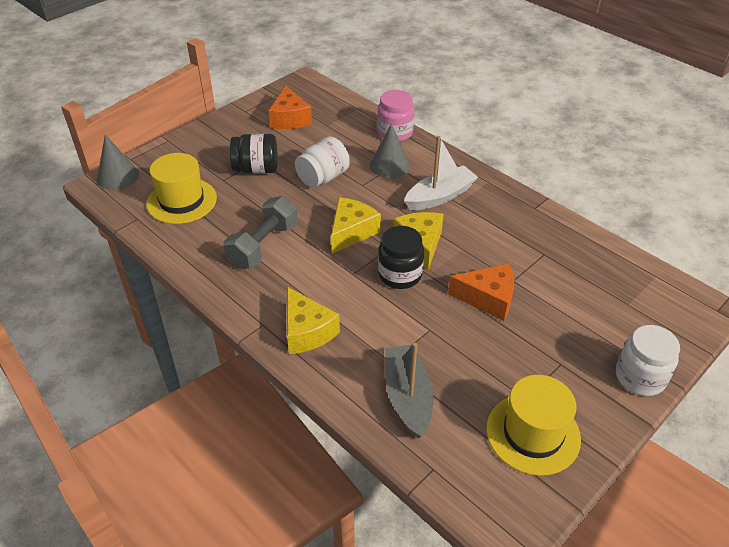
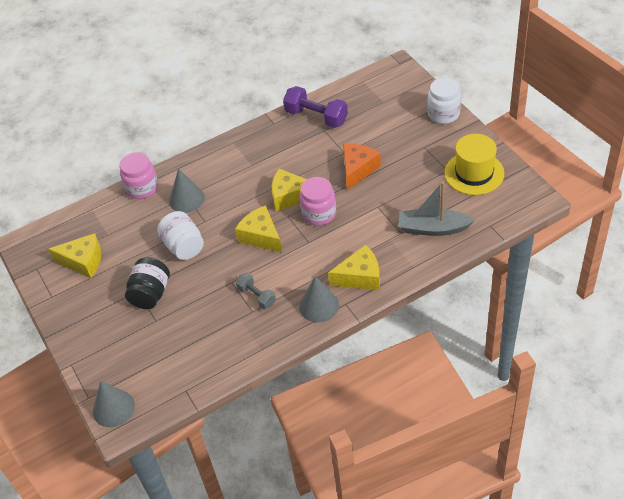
camera: 70 degrees left, 5 degrees up
(181, 201) = (174, 354): yellow hat -> none
(256, 300) = (319, 306): none -> grey cone
(263, 245) = (256, 296): grey dumbbell -> grey dumbbell, size x0.59
(290, 119) = (83, 261): orange cheese -> yellow cheese
(400, 275) = (319, 214): black jar -> pink jar
(440, 196) = (239, 174): white boat -> none
(564, 242) = (316, 117): none -> purple dumbbell

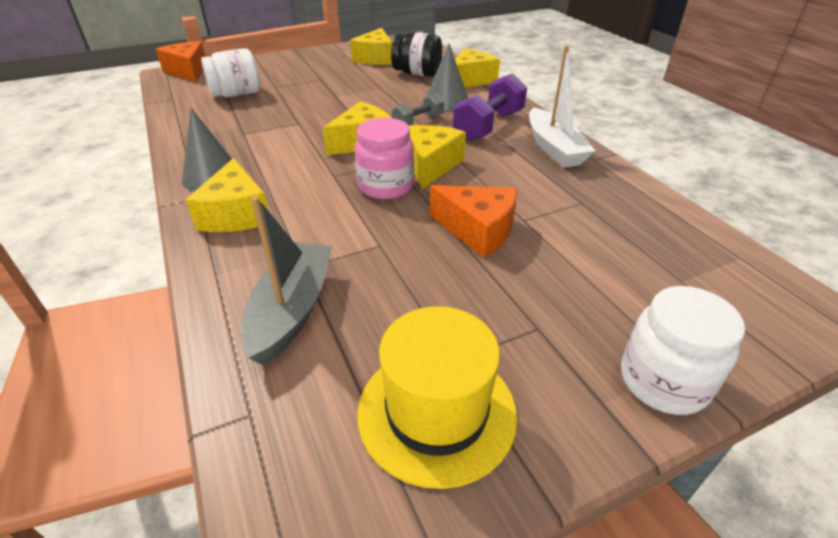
camera: 90 degrees right, 10 degrees down
(113, 408) = (188, 71): grey cone -> orange cheese
(142, 188) = (471, 80): pink jar -> yellow cheese
(151, 294) = (312, 84): black jar -> black jar (417, 73)
(184, 246) = (370, 99): white jar -> white jar (236, 94)
(256, 296) = (264, 136): grey dumbbell -> grey dumbbell (418, 122)
(261, 140) = (554, 148): none -> white boat
(316, 117) = (616, 197): purple dumbbell -> purple dumbbell (489, 126)

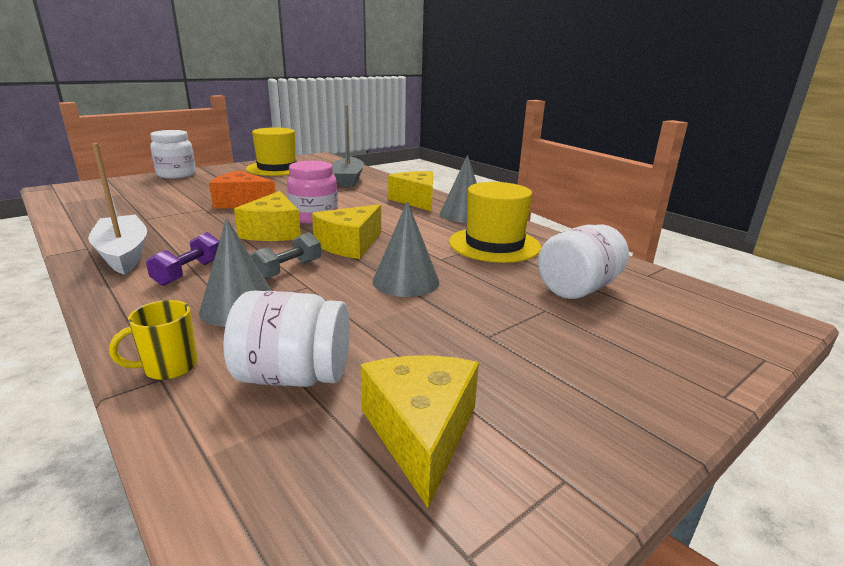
camera: 165 degrees right, 15 degrees down
(188, 71) = (748, 328): orange cheese -> none
(238, 132) = (494, 244): none -> yellow hat
(340, 107) = (406, 281): none -> grey cone
(417, 73) = (293, 376): black jar -> white jar
(471, 80) = (169, 367): yellow cheese -> yellow mug
(489, 126) = (189, 273): purple dumbbell -> purple dumbbell, size x0.59

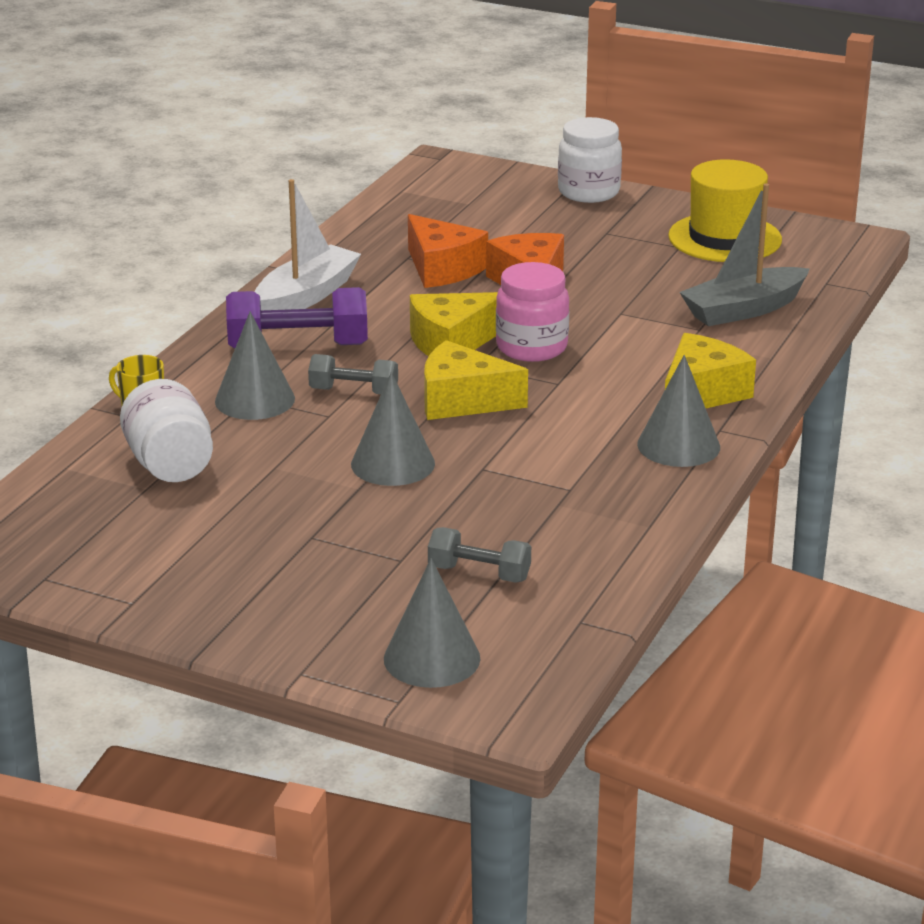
camera: 65 degrees right, 5 degrees up
(180, 214) = (442, 269): none -> orange cheese
(189, 273) = (298, 346): purple dumbbell -> purple dumbbell, size x1.68
(421, 433) = (141, 536): yellow cheese -> none
(494, 244) = (572, 494): yellow hat -> none
(578, 289) = (479, 573): white jar -> grey dumbbell
(697, 330) = (432, 658): none -> grey cone

